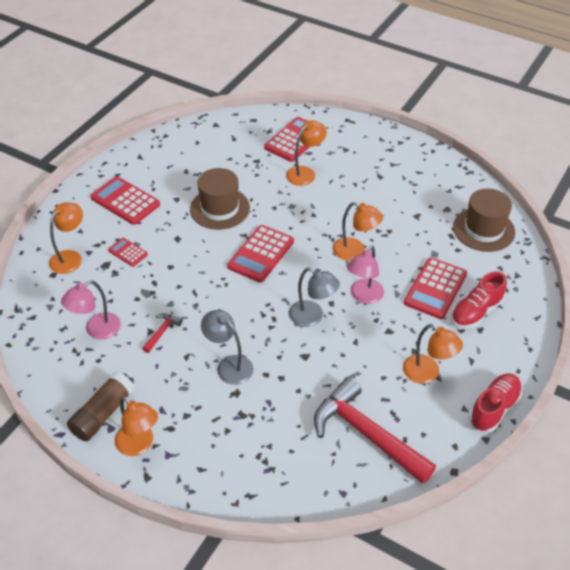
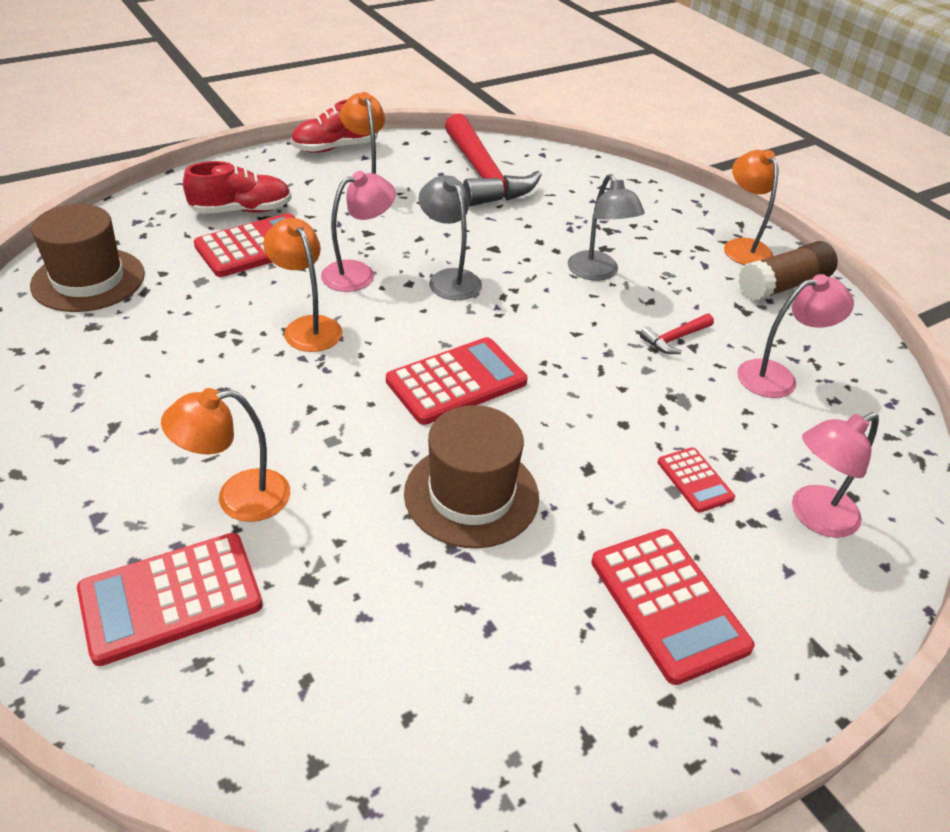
camera: 155 degrees left, 5 degrees down
(70, 257) = (814, 517): orange lamp -> pink lamp

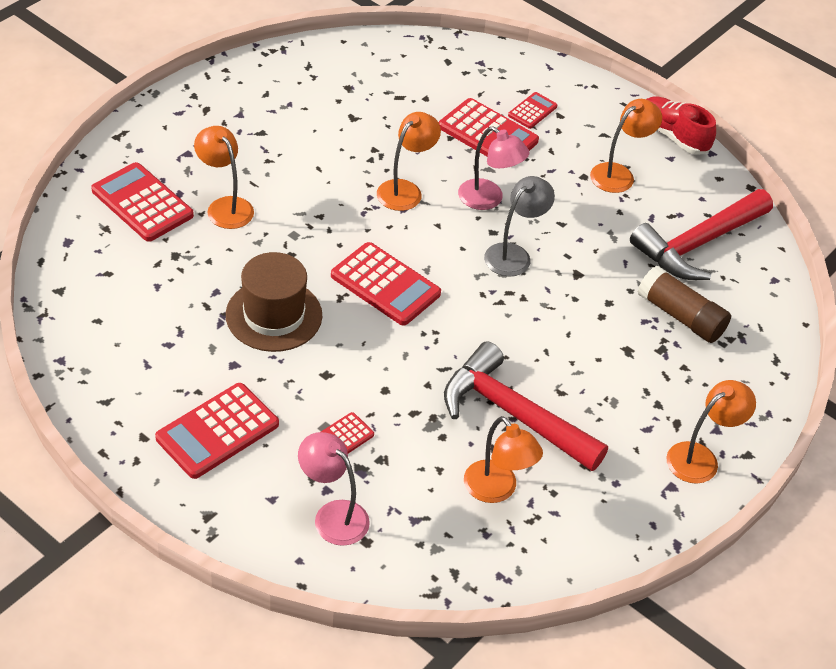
camera: 70 degrees right, 5 degrees up
(88, 280) = (396, 67): brown hat -> none
(242, 210) = (532, 111): red shoe -> red calculator
(597, 273) = (583, 350): grey lamp -> none
(674, 339) = (513, 413): red hammer -> red hammer, size x2.39
(778, 377) = (497, 490): pink lamp -> orange lamp
(783, 286) = (647, 493): brown glue stick -> brown glue stick (680, 316)

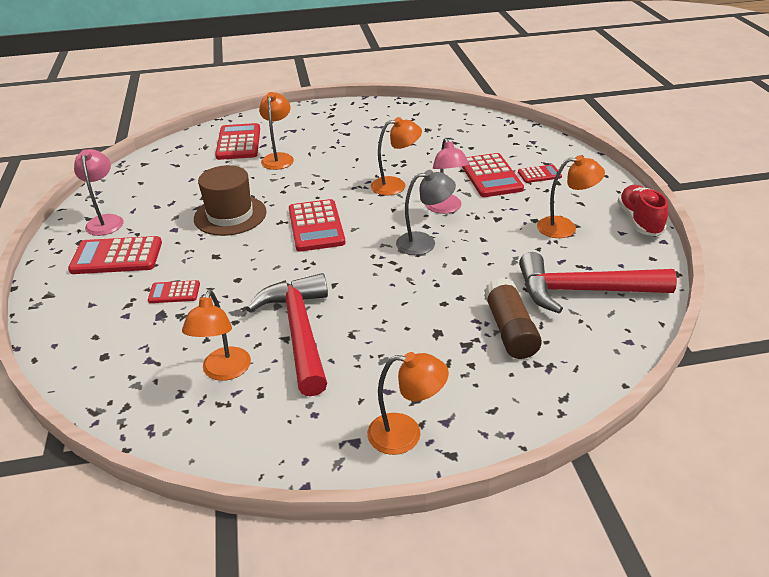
camera: 45 degrees right, 10 degrees down
(333, 515) = (108, 331): pink lamp -> pink lamp (106, 221)

